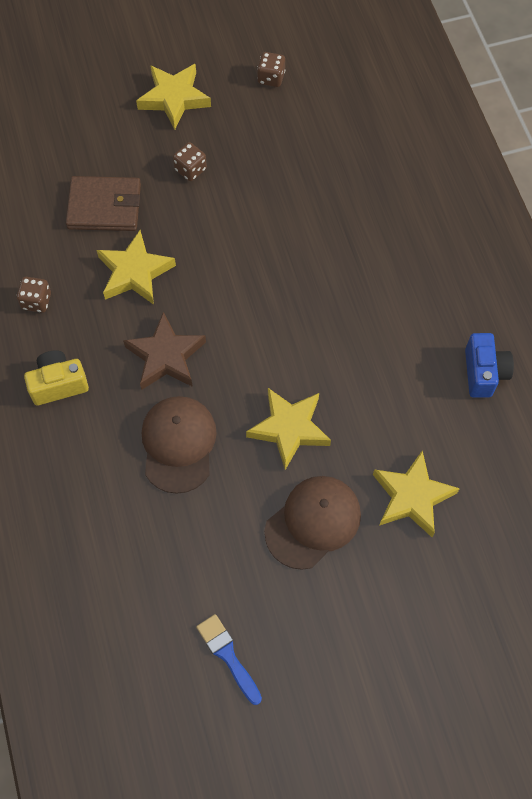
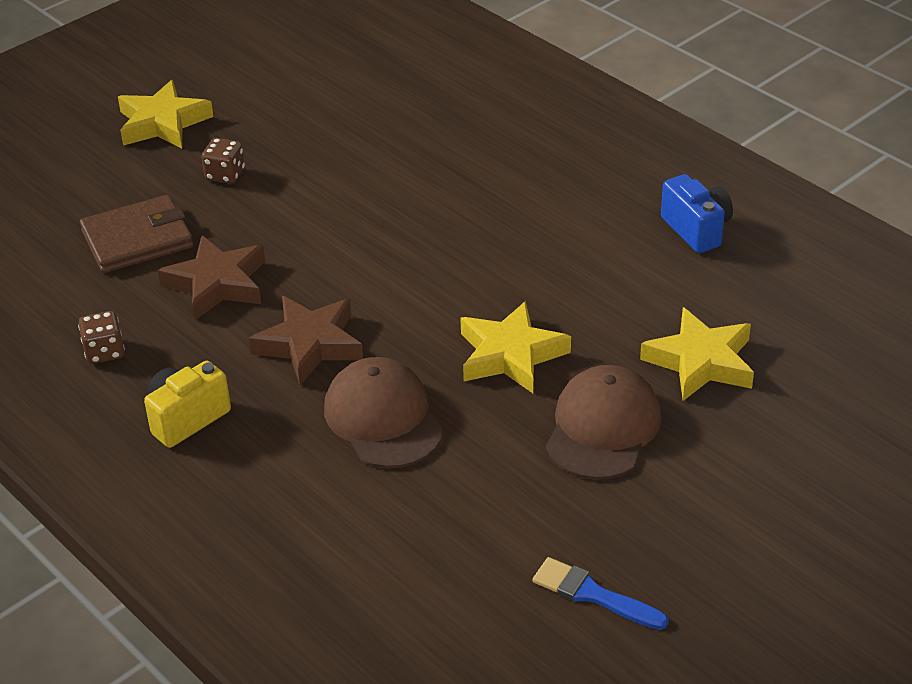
camera: 25 degrees left, 25 degrees down
(134, 272) = (217, 284): yellow star -> brown star
(271, 78) = (269, 73): brown dice -> none

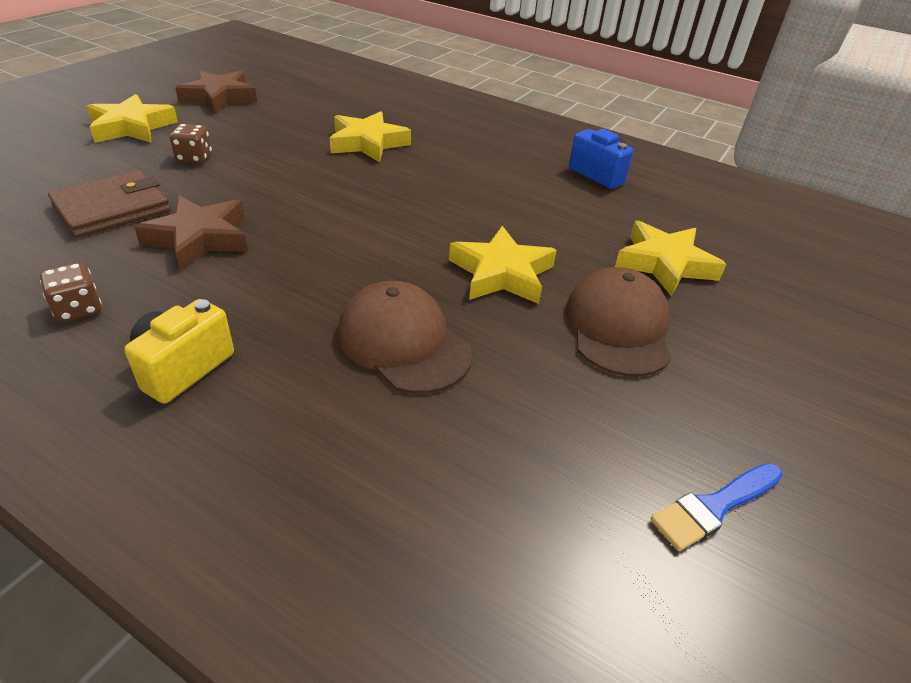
camera: 20 degrees left, 0 degrees up
(310, 344) = (306, 282): brown star -> brown star (219, 97)
(426, 162) = (368, 143): none -> yellow star
(593, 594) = (714, 507): blue brush -> blue brush turned 45 degrees counterclockwise

